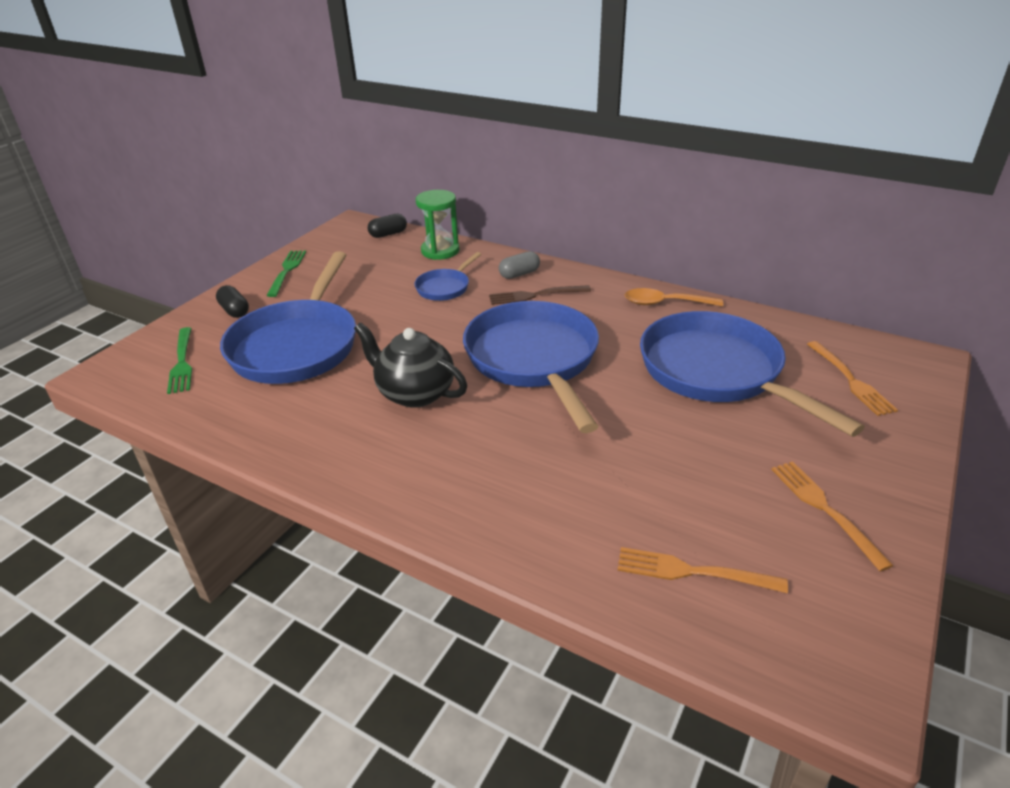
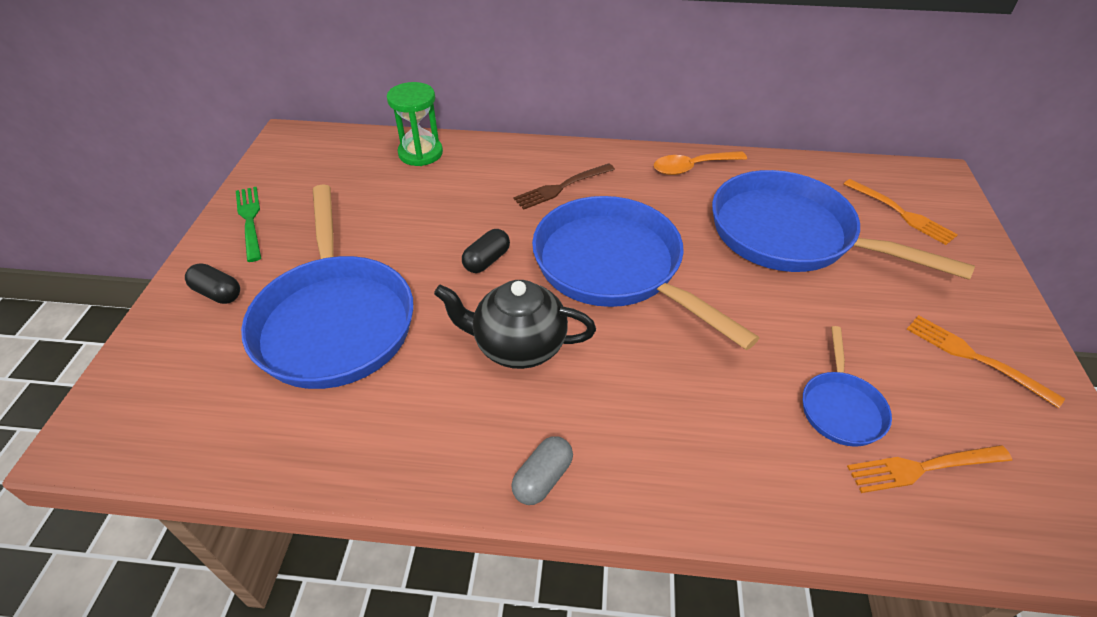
camera: 25 degrees left, 10 degrees up
(182, 362) = (195, 388): green fork -> none
(388, 234) = (344, 143): black capsule -> black capsule (487, 260)
(445, 287) = (458, 199): blue pan -> blue pan (841, 408)
(519, 274) = (527, 164): grey capsule -> grey capsule (542, 478)

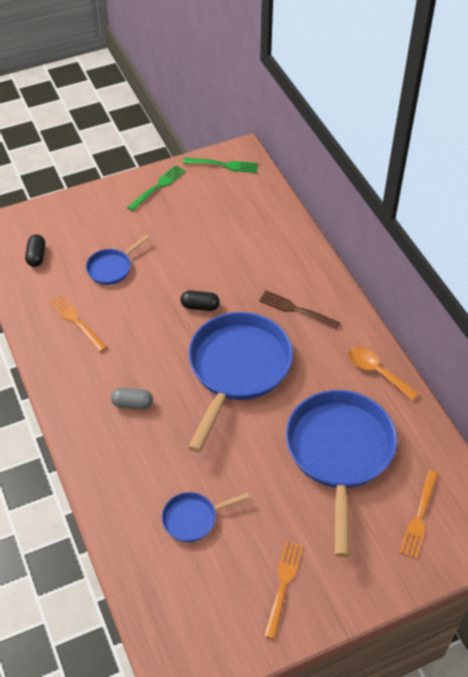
camera: 60 degrees right, 5 degrees up
(218, 293) = (99, 211): black capsule -> black capsule (36, 256)
(288, 156) = (223, 165): none -> green fork
(335, 321) = (111, 268): blue pan -> blue pan, size x0.46
(420, 153) = (275, 222): green hourglass -> none
(518, 345) = (144, 352): black teapot -> none
(542, 478) = (68, 401): grey capsule -> grey capsule (132, 404)
(923, 467) = (172, 568): orange fork -> orange fork (76, 321)

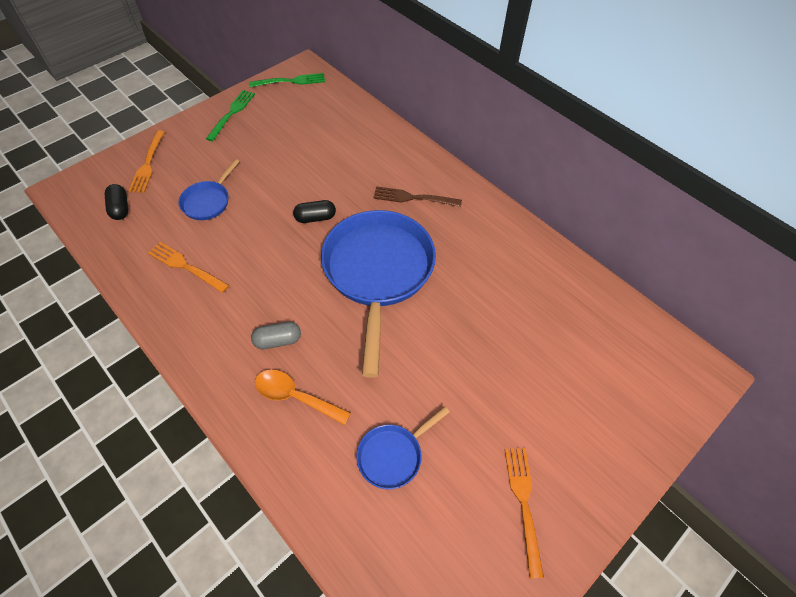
camera: 20 degrees left, 5 degrees up
(339, 453) = (517, 332): blue pan -> none
(376, 372) = (516, 238): orange spoon -> orange spoon (295, 396)
(419, 517) = (626, 376): orange fork -> orange fork (148, 164)

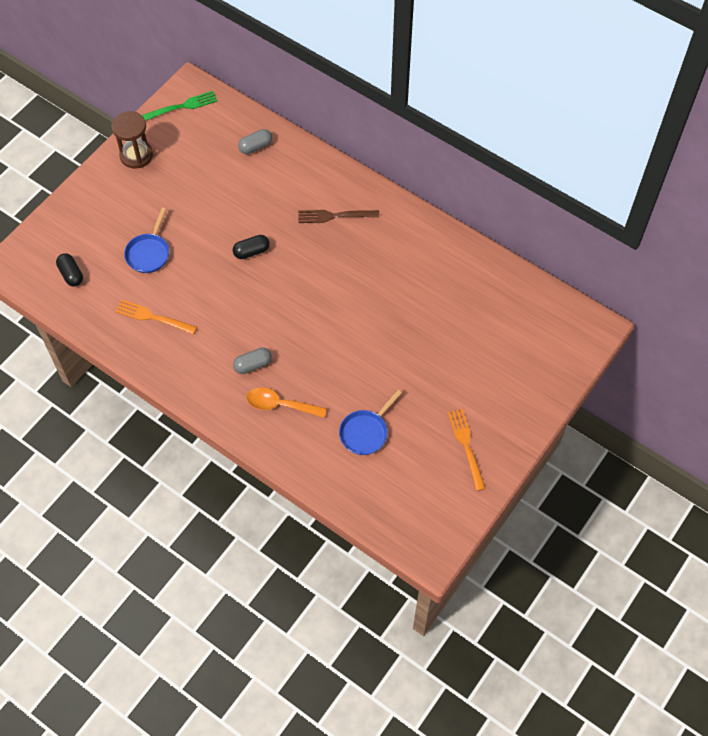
camera: 10 degrees left, 5 degrees up
(148, 164) = (77, 225): orange fork -> none
(232, 113) = (136, 155): green fork -> brown hourglass
(349, 124) = (255, 147): none -> grey capsule
(378, 272) = (320, 292): blue pan -> none

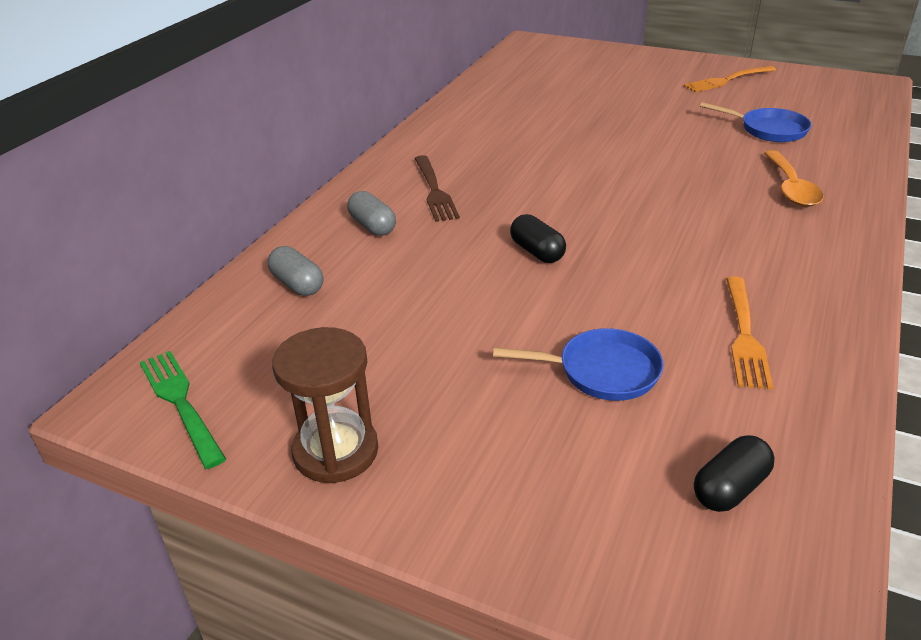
camera: 100 degrees left, 25 degrees down
(253, 365) = (748, 218): grey capsule -> grey capsule (372, 226)

